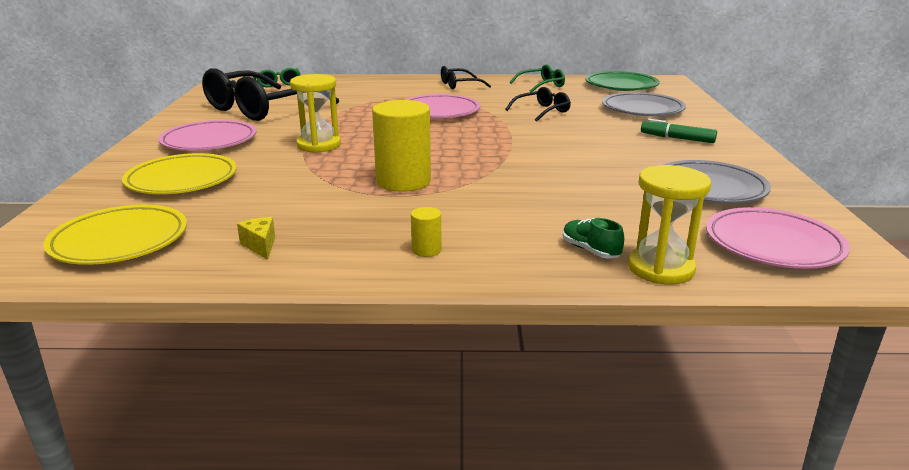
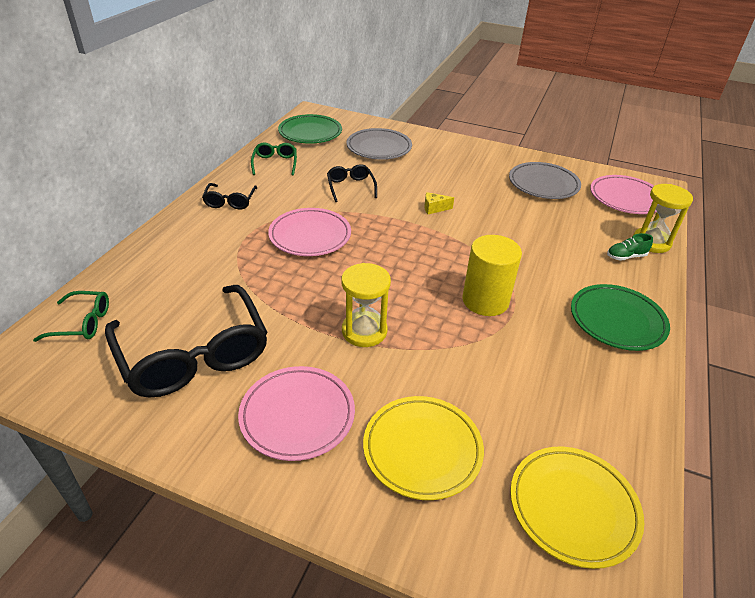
camera: 70 degrees left, 15 degrees up
(260, 246) = (598, 406): yellow cheese -> yellow cheese (434, 208)
(426, 250) = (617, 321): yellow cylinder -> green plate
(677, 138) = (451, 160): green marker -> none

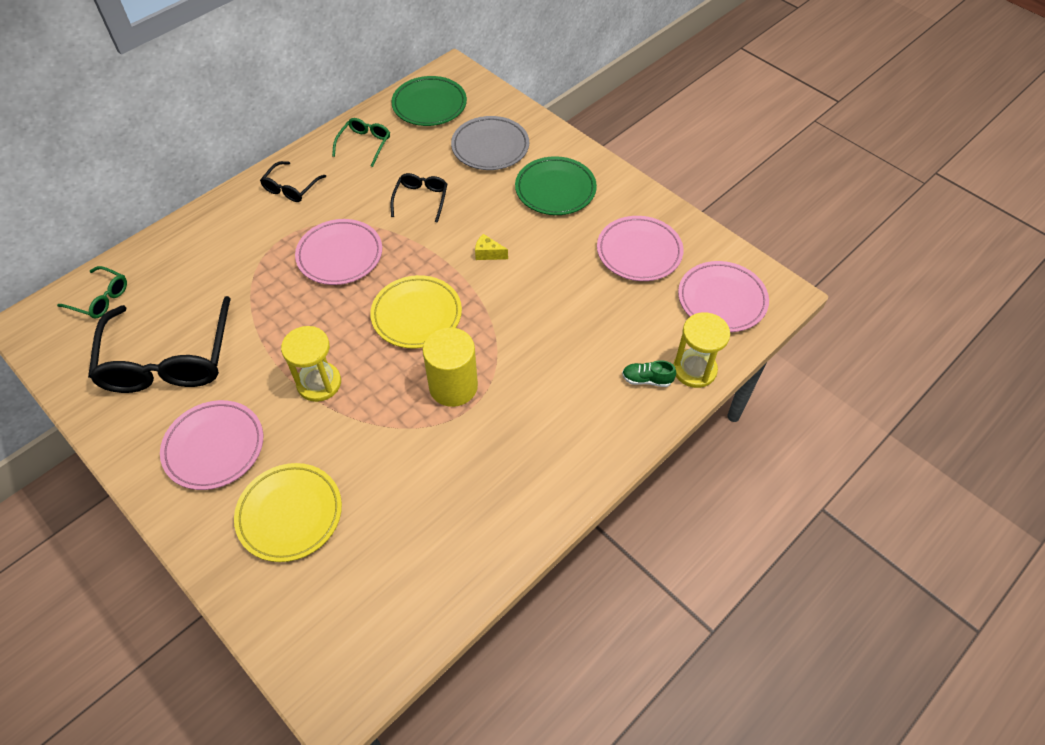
camera: 25 degrees right, 15 degrees up
(543, 184) = (639, 252): grey plate -> pink plate
(573, 507) = (371, 609): yellow plate -> yellow plate (416, 315)
(617, 321) = (566, 452): green plate -> green plate (555, 189)

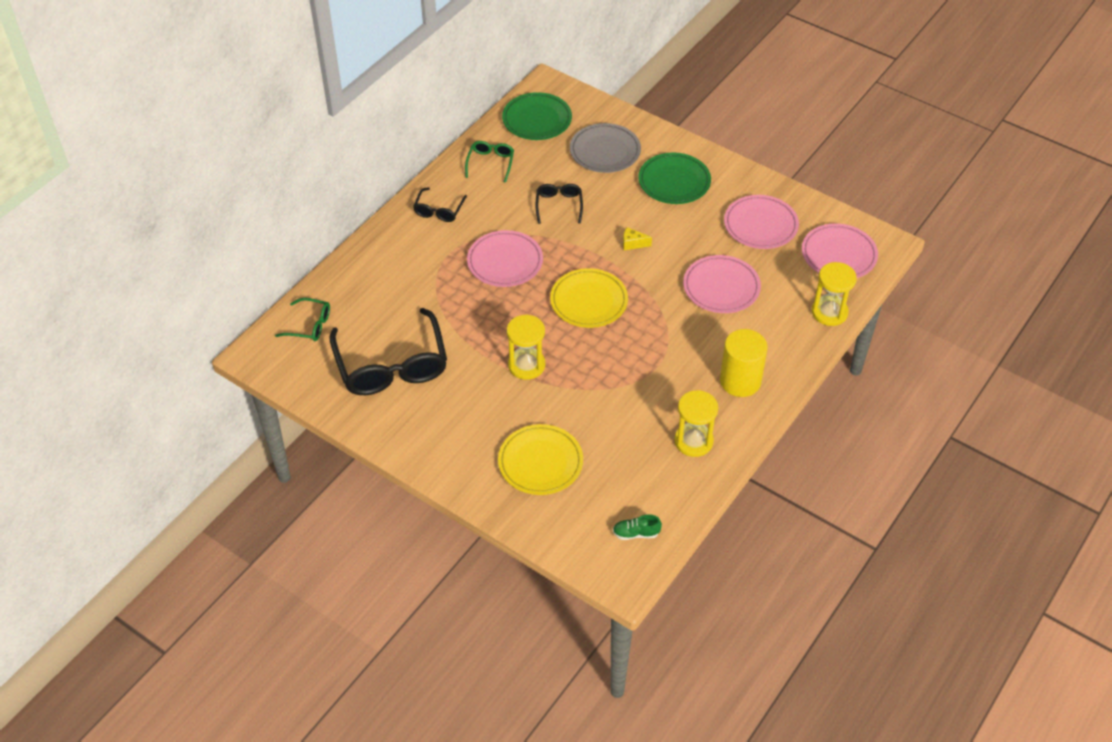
camera: 10 degrees left, 5 degrees down
(214, 447) = (459, 425): pink plate -> pink plate (721, 287)
(453, 386) = (638, 352): yellow cylinder -> yellow cylinder (740, 381)
(484, 516) = (693, 441): none -> yellow hourglass
(646, 380) = (793, 325): green shoe -> green shoe (636, 533)

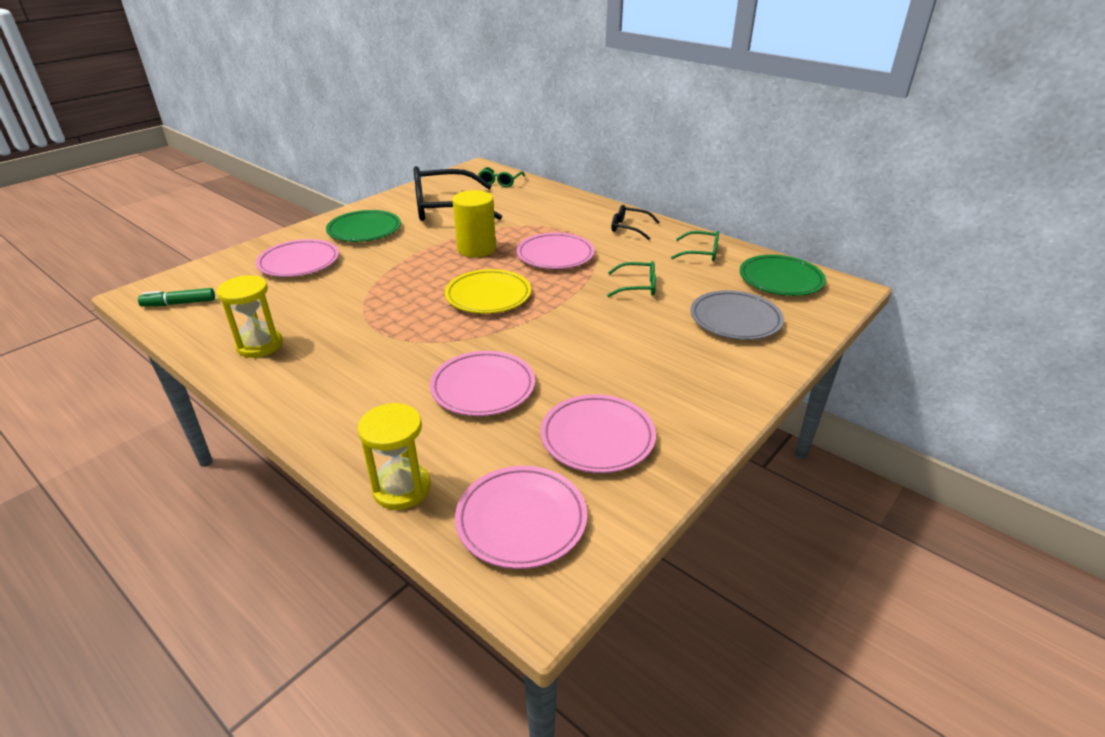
camera: 95 degrees right, 15 degrees down
(526, 365) = (417, 261): yellow hourglass -> none
(540, 462) = (299, 262): yellow plate -> pink plate
(559, 205) = (638, 286): black glasses -> green glasses
(633, 244) = (572, 328): yellow cheese -> none
(636, 533) = (179, 303): green shoe -> green marker
(674, 182) = (685, 367): green plate -> green plate (364, 230)
(740, 381) = (322, 387): yellow cylinder -> yellow cylinder (476, 249)

